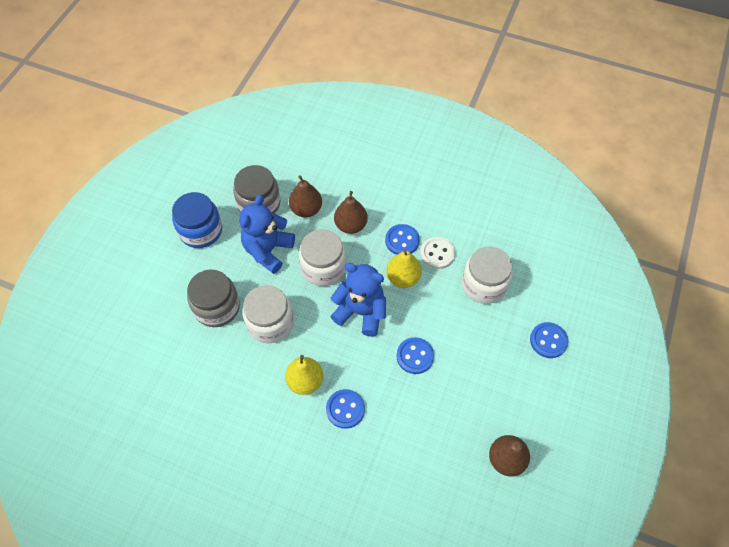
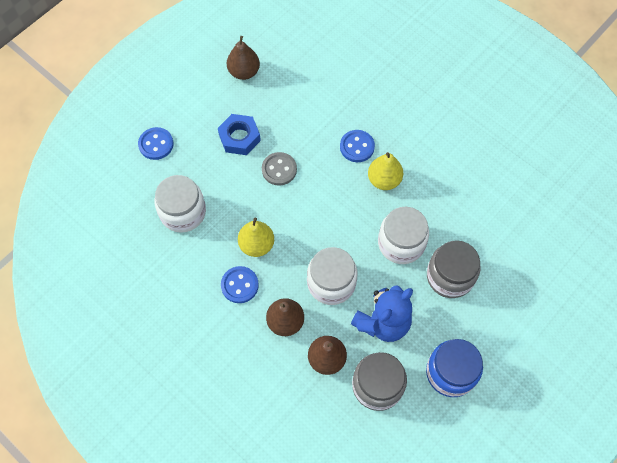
camera: 160 degrees left, 5 degrees up
(361, 312) = (311, 225): blue teddy bear -> none
(415, 356) = (279, 169): blue button -> grey button
(437, 253) = (211, 259): white button -> none
(470, 377) = (239, 137): none -> blue nut

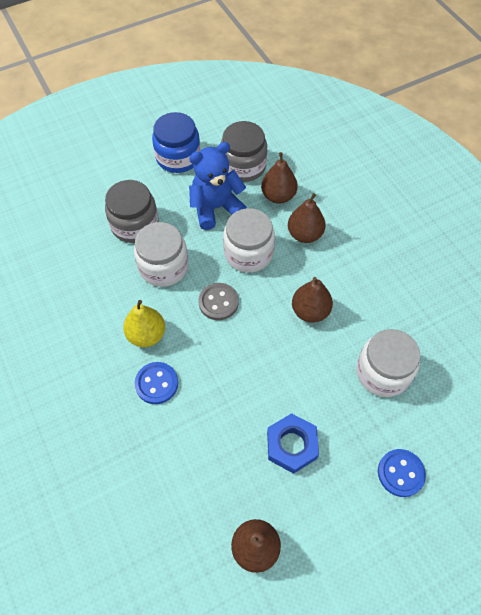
camera: 160 degrees left, 5 degrees down
(239, 285) = (339, 278): blue button -> none
(257, 245) = (310, 311): yellow pear -> brown pear
(279, 169) = (257, 386): grey button -> grey button (218, 302)

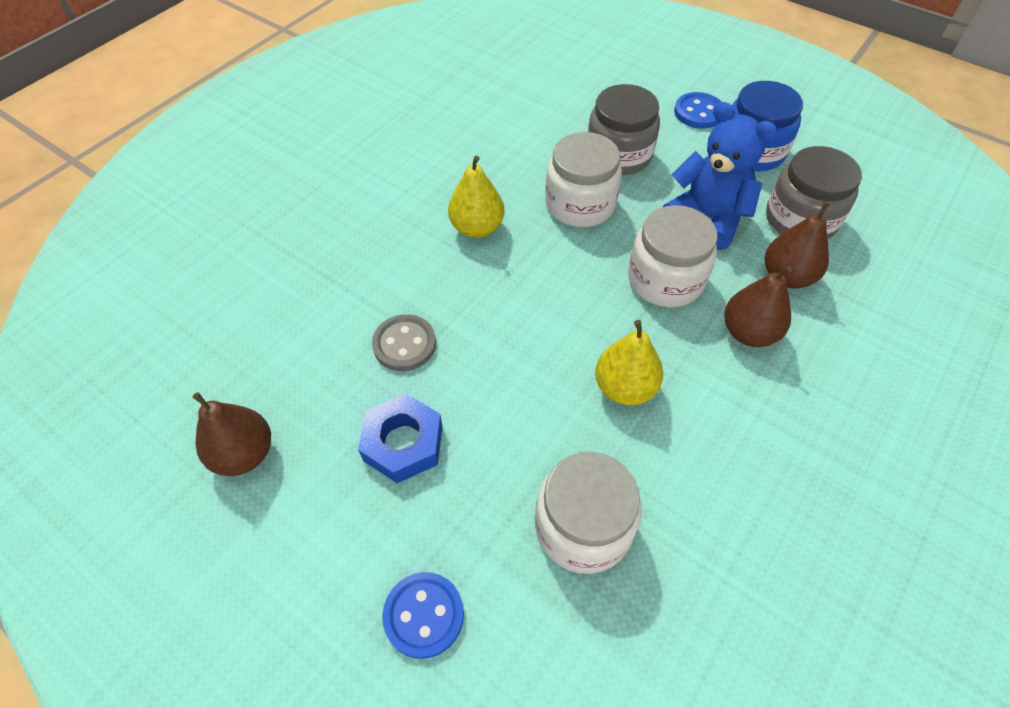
camera: 65 degrees right, 5 degrees down
(156, 383) = (418, 264): blue button -> blue button (698, 112)
(218, 302) = (567, 278): grey button -> grey button (404, 344)
(310, 311) = (624, 388): brown pear -> yellow pear

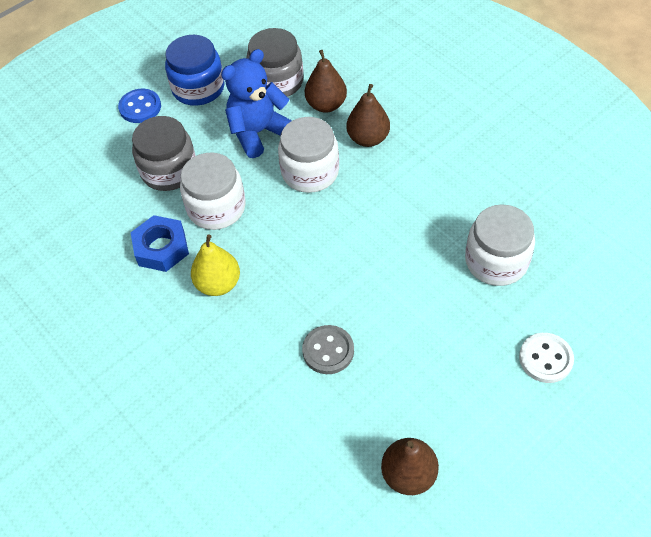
camera: 75 degrees left, 0 degrees up
(403, 443) = (418, 359): blue nut -> blue nut (161, 248)
(424, 615) = (545, 359): blue button -> white button
(624, 388) = (397, 217): yellow pear -> none

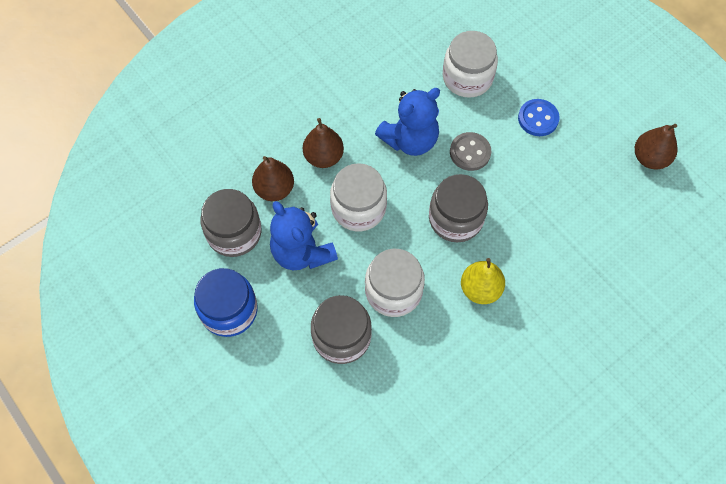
camera: 90 degrees left, 10 degrees up
(140, 107) = (247, 371): blue button -> blue button (538, 118)
(161, 248) = (437, 340): blue nut -> none
(303, 257) = (455, 218): none -> grey jar
(328, 351) = (548, 204): grey button -> grey button (470, 152)
(399, 210) = (410, 140): none -> blue teddy bear
(545, 359) = (555, 60): white button -> none

